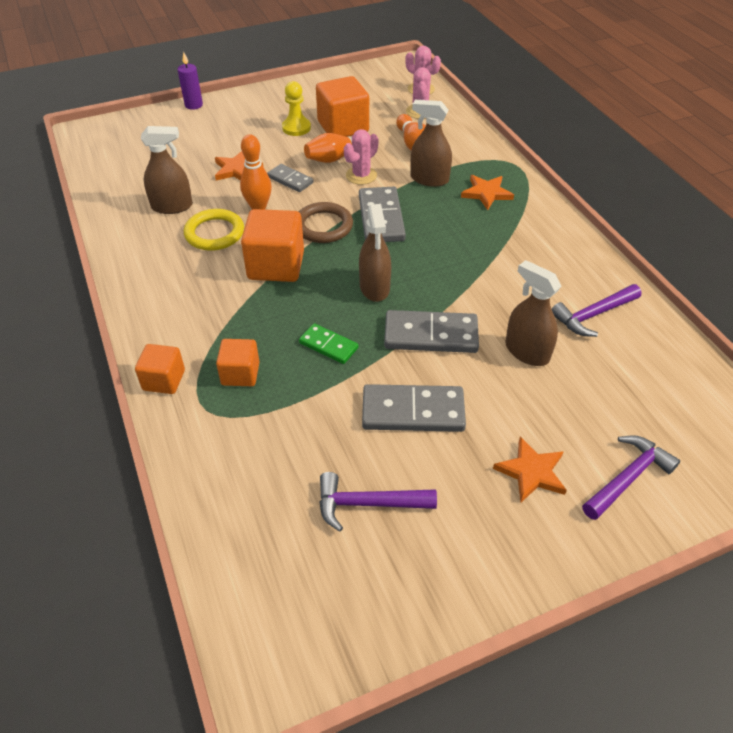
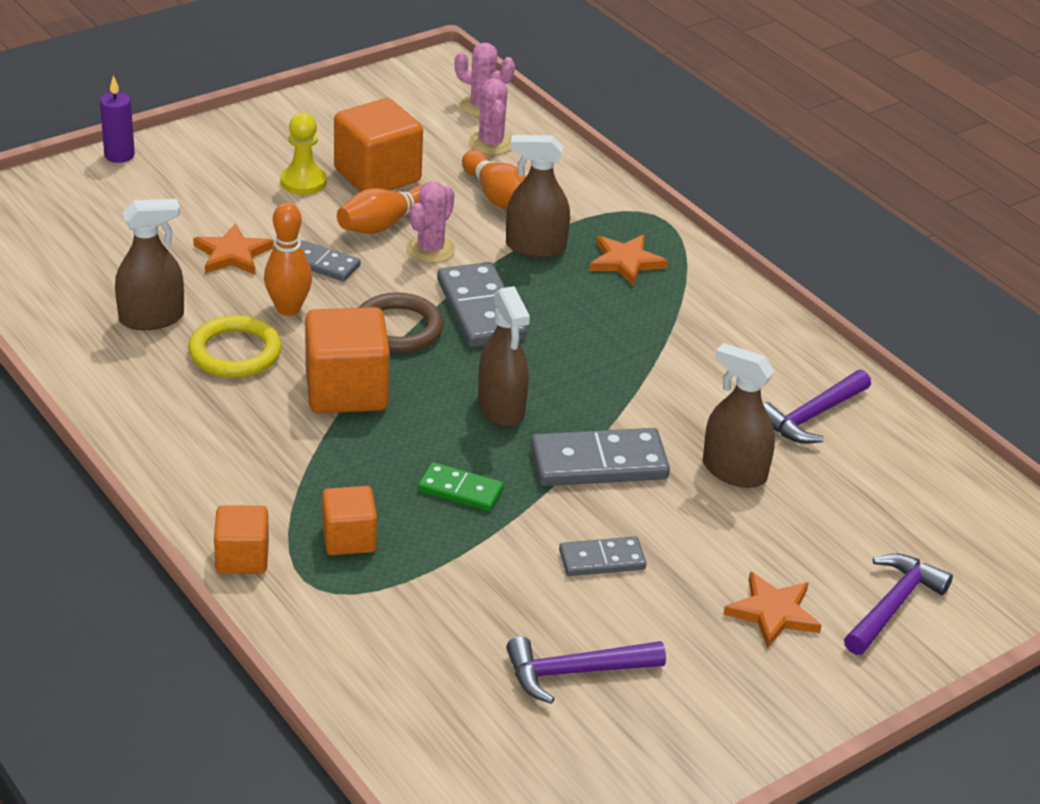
camera: 15 degrees left, 10 degrees down
(413, 411) = (602, 560): grey domino -> grey domino, size x0.59

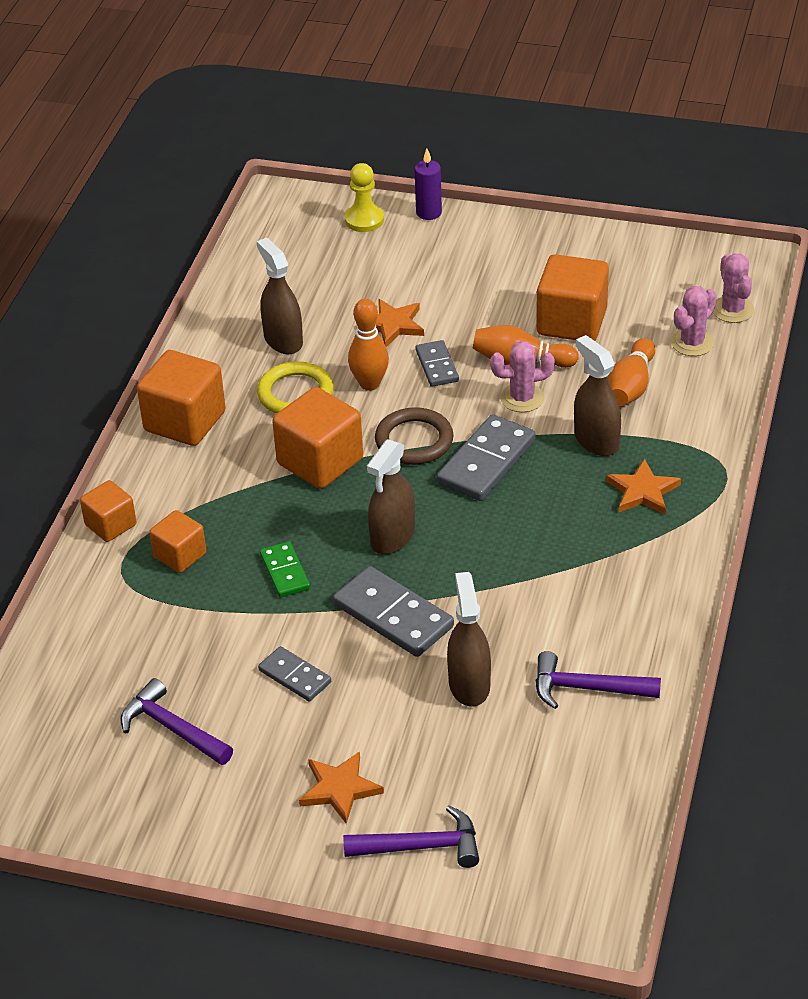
camera: 55 degrees right, 5 degrees up
(151, 318) = (283, 340): brown spray bottle -> brown spray bottle turned 150 degrees counterclockwise
(169, 433) = (185, 421): none -> orange cube
(303, 182) = (515, 298): yellow pawn -> yellow pawn (364, 220)

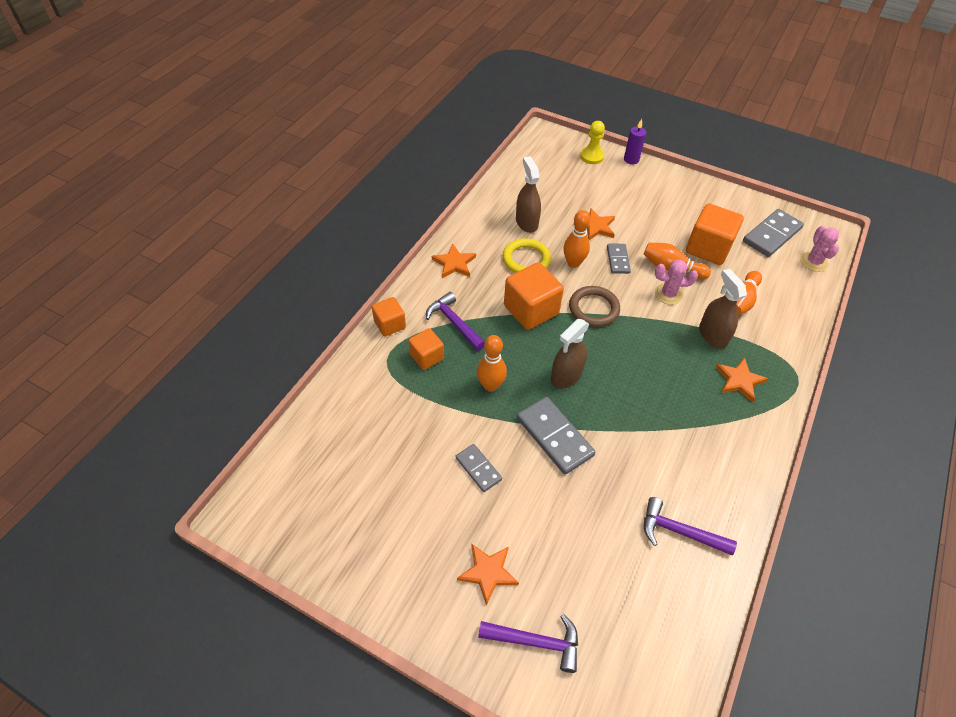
camera: 10 degrees right, 10 degrees up
(173, 728) = (387, 490): purple hammer -> purple hammer (454, 323)
(185, 421) = (454, 263): orange cube -> orange star
(285, 572) = (490, 385): green domino -> orange bowling pin
(469, 685) = (596, 506): brown spray bottle -> none
(486, 462) = (638, 334): grey domino -> grey domino (772, 235)
(692, 343) = (784, 279): pink cactus -> none

